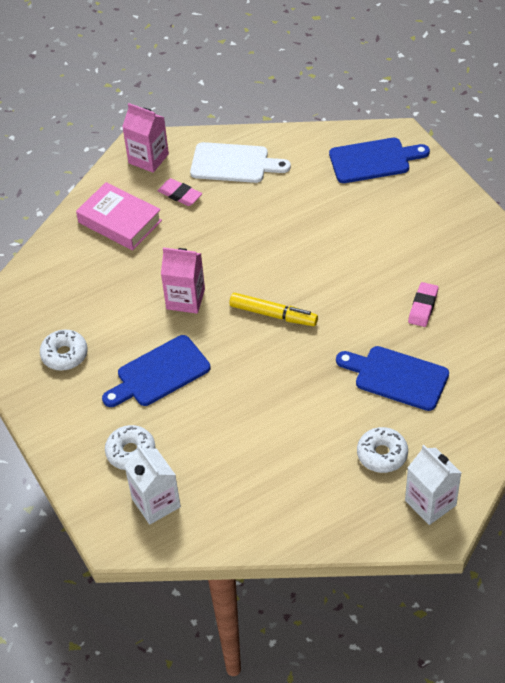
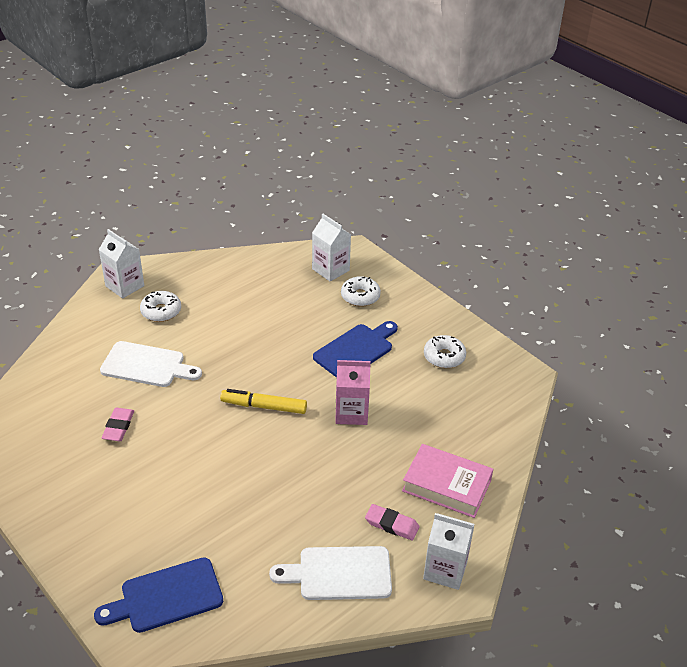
camera: 165 degrees right, 10 degrees down
(148, 158) = (445, 570): pink carton -> white carton
(397, 377) = (147, 365): blue cutting board -> white cutting board

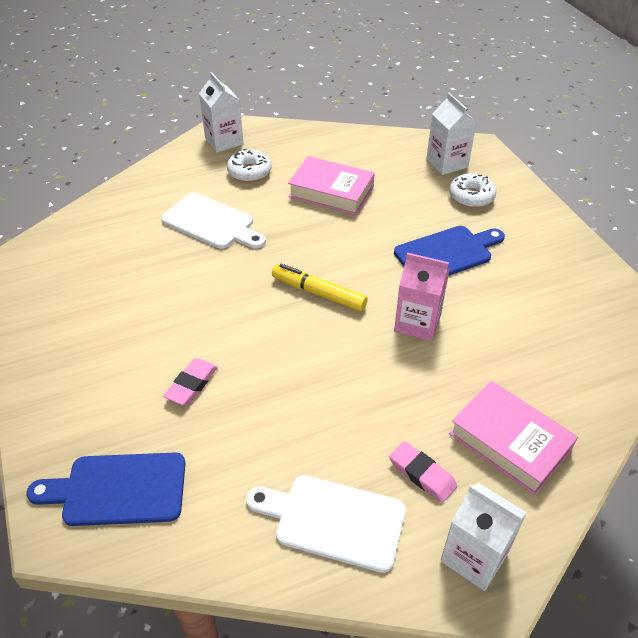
camera: 20 degrees right, 5 degrees up
(118, 427) = (154, 280): pink eraser -> pink eraser (191, 384)
(241, 315) = (331, 191): none -> pink book
(444, 357) = (552, 282): white donut -> none

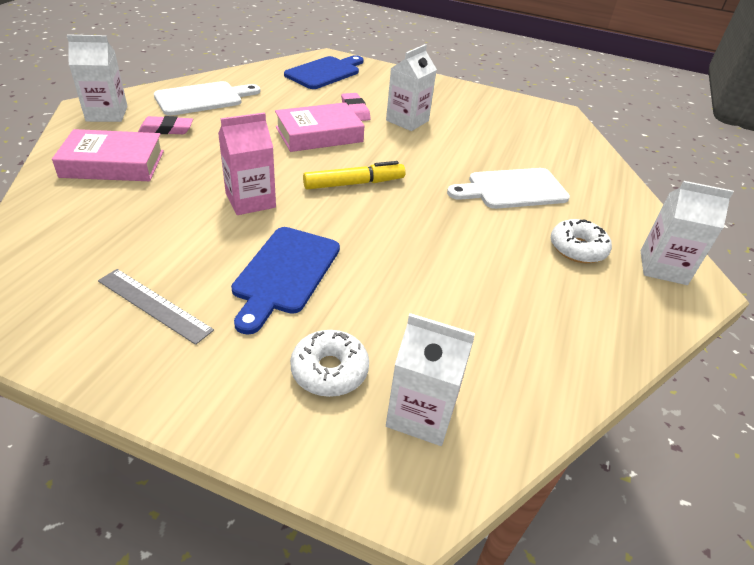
camera: 130 degrees right, 5 degrees down
(166, 336) = (407, 120): none -> white carton
(331, 191) = (480, 274): pink book -> pink book (319, 134)
(543, 277) = (154, 305): none -> grey ruler

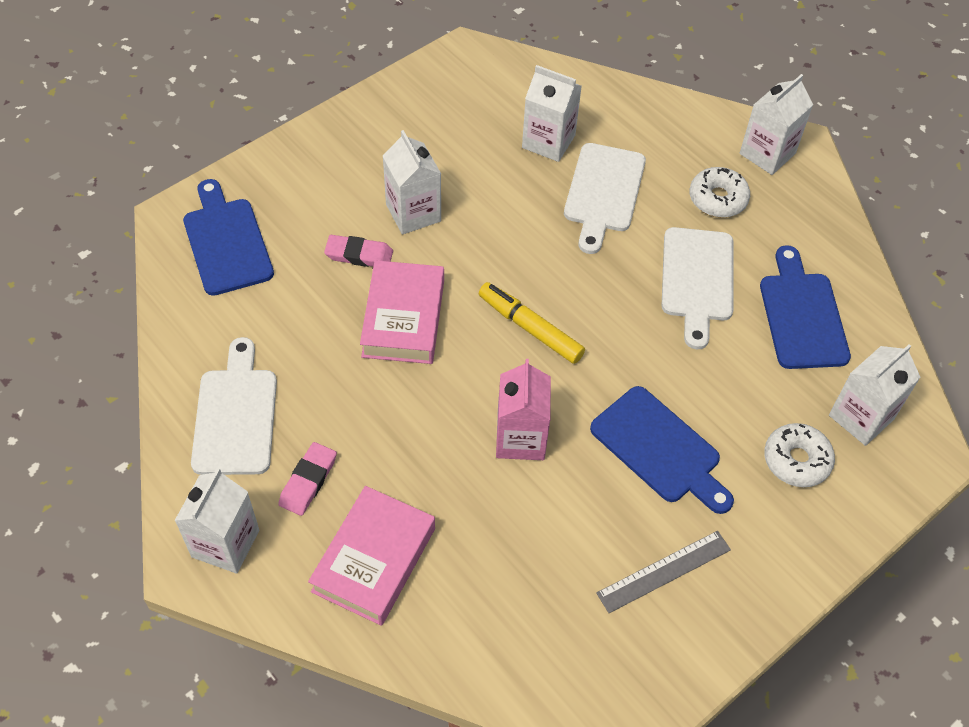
camera: 60 degrees left, 15 degrees up
(354, 184) = (530, 328): yellow marker -> yellow marker turned 60 degrees counterclockwise
(480, 256) = (697, 280): none -> white cutting board
(508, 333) = (802, 315): none -> blue cutting board
(528, 156) = (548, 141): none -> white carton

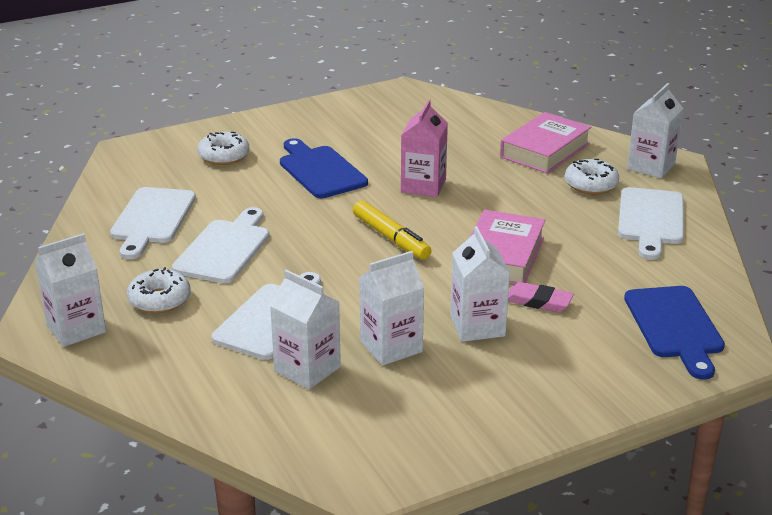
camera: 165 degrees left, 25 degrees down
(308, 481) = (591, 184): pink eraser -> white donut
(664, 571) = (349, 127): grey ruler -> none
(802, 315) = (152, 219): blue cutting board -> white cutting board
(861, 417) = (158, 168): white carton -> white carton (391, 347)

